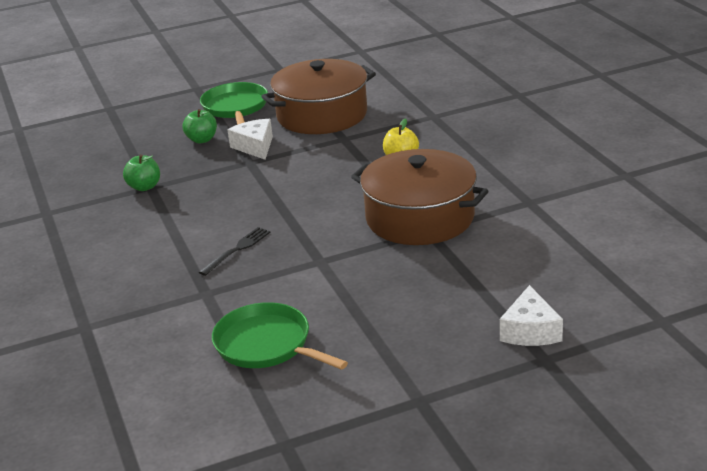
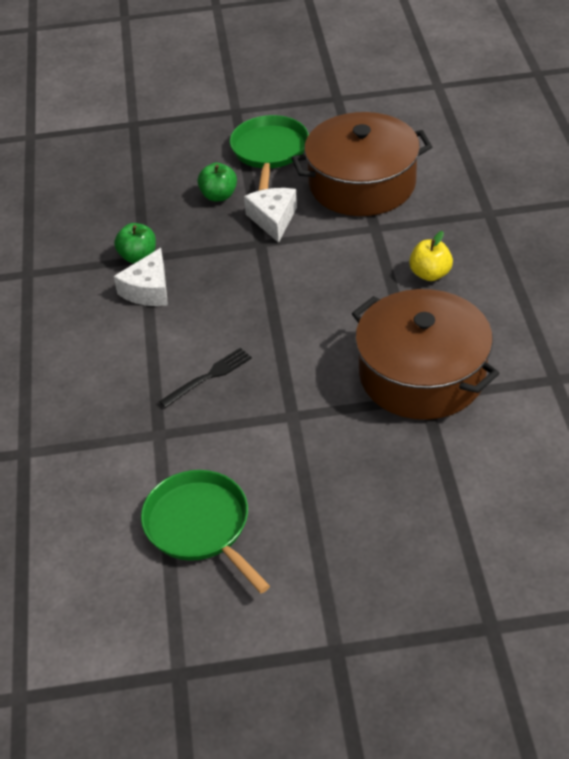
camera: 15 degrees right, 15 degrees up
(530, 331) = (489, 580): white cheese -> white cheese (148, 290)

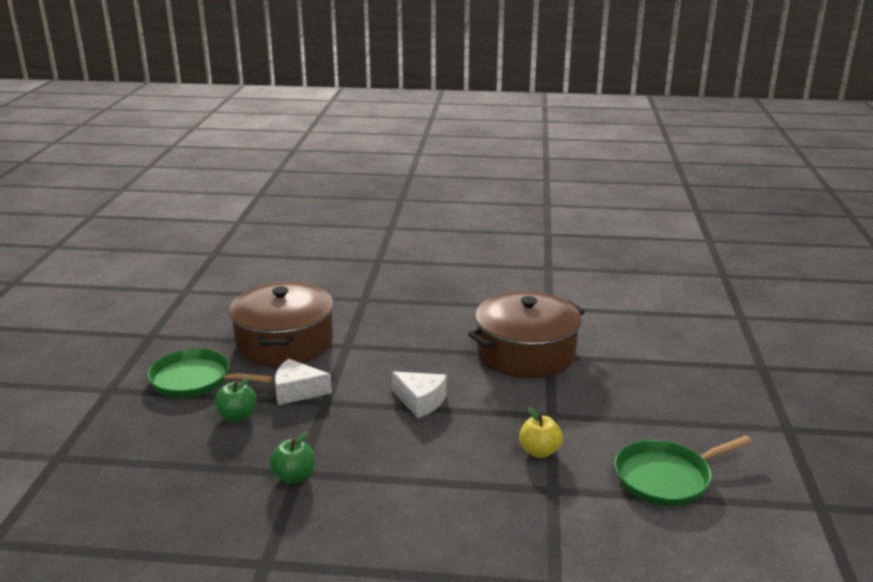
camera: 80 degrees left, 20 degrees down
(148, 290) = (350, 475): white cheese -> white cheese (421, 401)
(209, 376) = (489, 452): black fork -> none
(430, 274) = (417, 332): yellow apple -> yellow apple (539, 451)

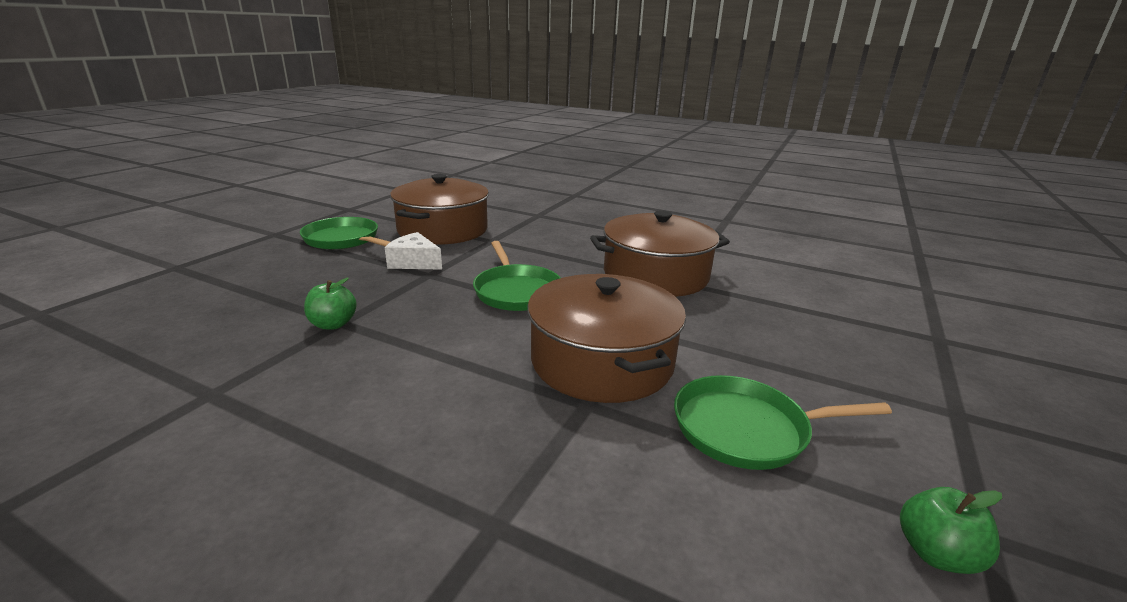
camera: 20 degrees right, 0 degrees up
(237, 416) = (344, 269): green apple -> green apple (936, 554)
(421, 401) = (516, 291): white cheese -> green pan
(539, 451) = (602, 361): yellow apple -> brown pot

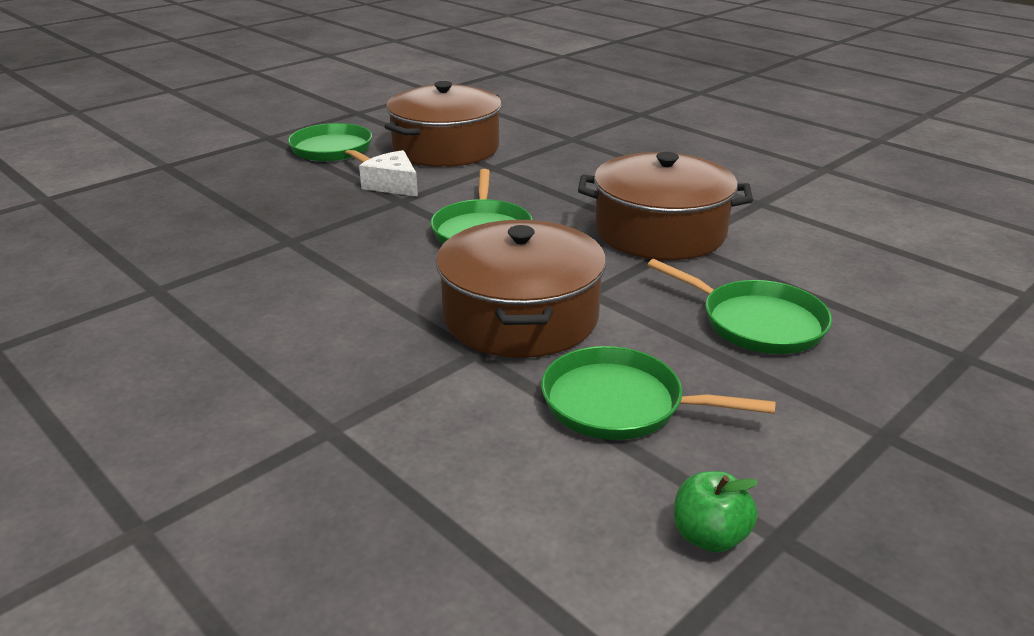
camera: 20 degrees right, 5 degrees up
(333, 324) = (281, 242): green apple -> none
(784, 336) = (756, 322): none -> green pan

